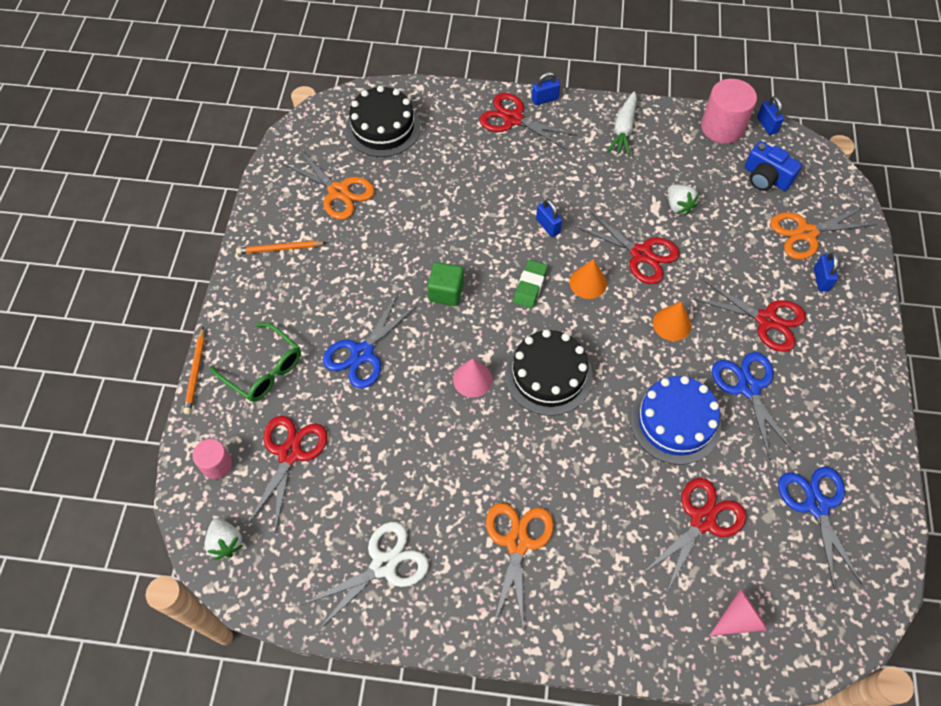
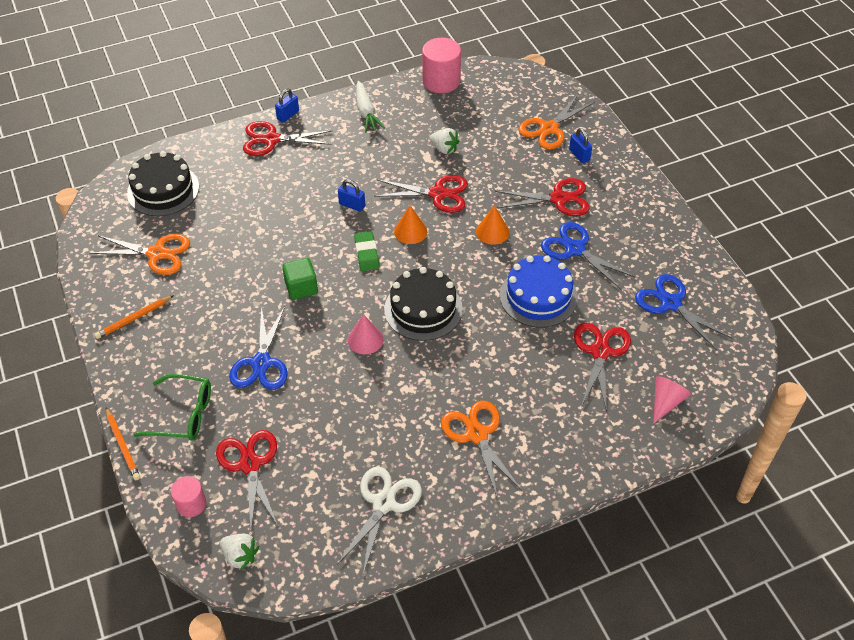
camera: 30 degrees left, 10 degrees down
(766, 125) = (473, 66): blue padlock -> none
(766, 178) = (496, 103): blue camera -> none

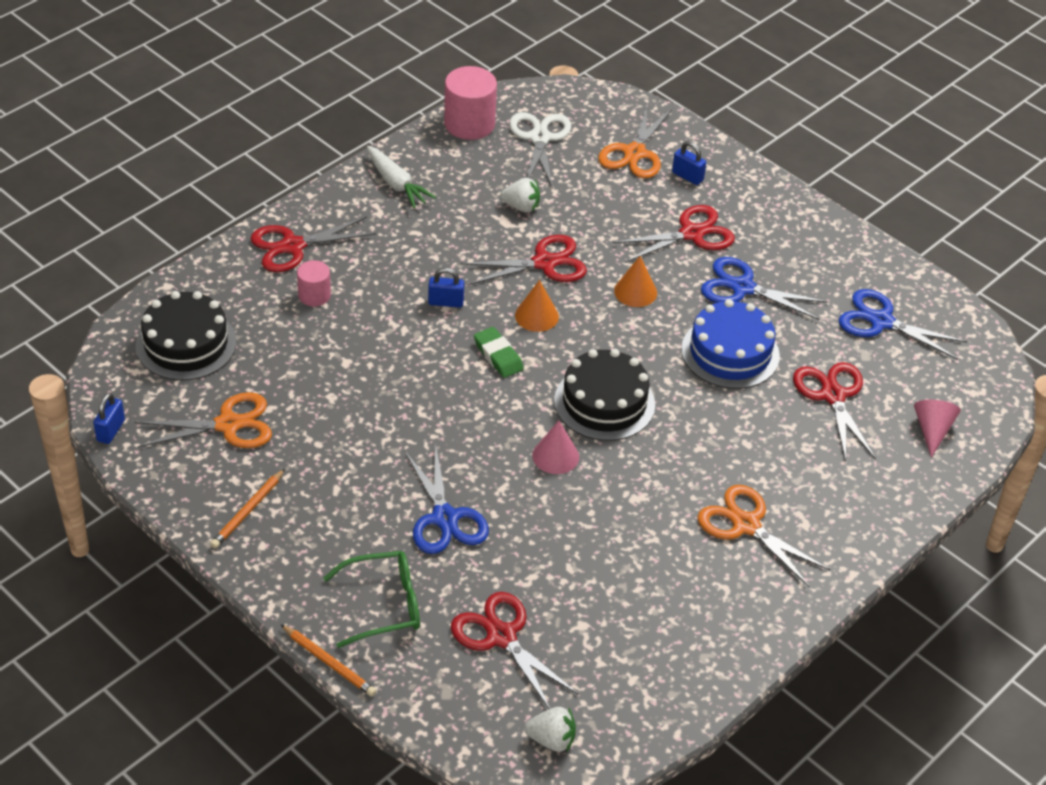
camera: 25 degrees left, 5 degrees down
(191, 504) = (457, 702): pink cylinder -> pink cylinder (314, 295)
(288, 115) = (296, 210): blue padlock -> blue padlock (111, 430)
(301, 288) = (441, 417): green cube -> none
(383, 503) = (684, 631): white scissors -> white scissors (539, 138)

